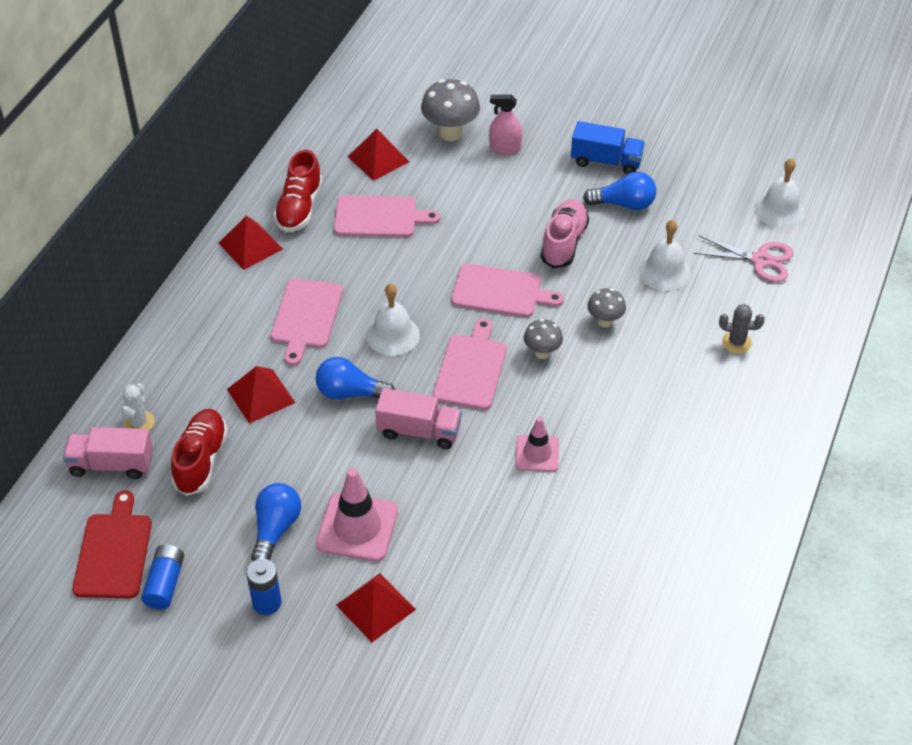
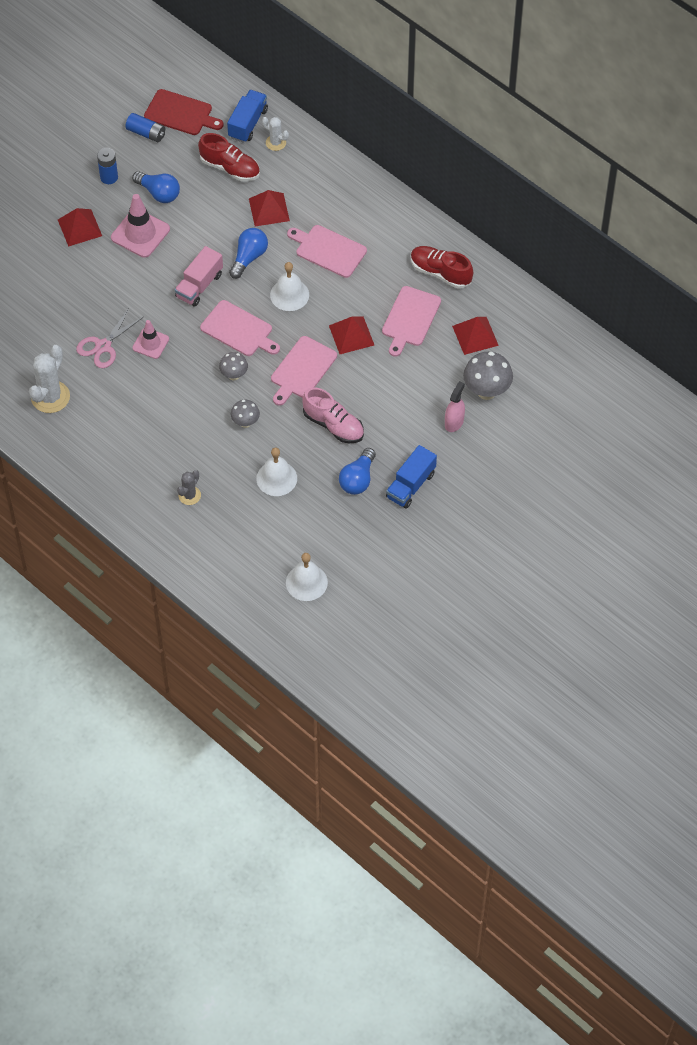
camera: 110 degrees right, 10 degrees up
(111, 464) = (248, 123): pink truck -> blue truck
(250, 246) = (412, 235): red pyramid -> red pyramid (351, 335)
(680, 536) = (50, 397): none -> white cactus
(760, 260) = (260, 545): pink scissors -> pink scissors (103, 346)

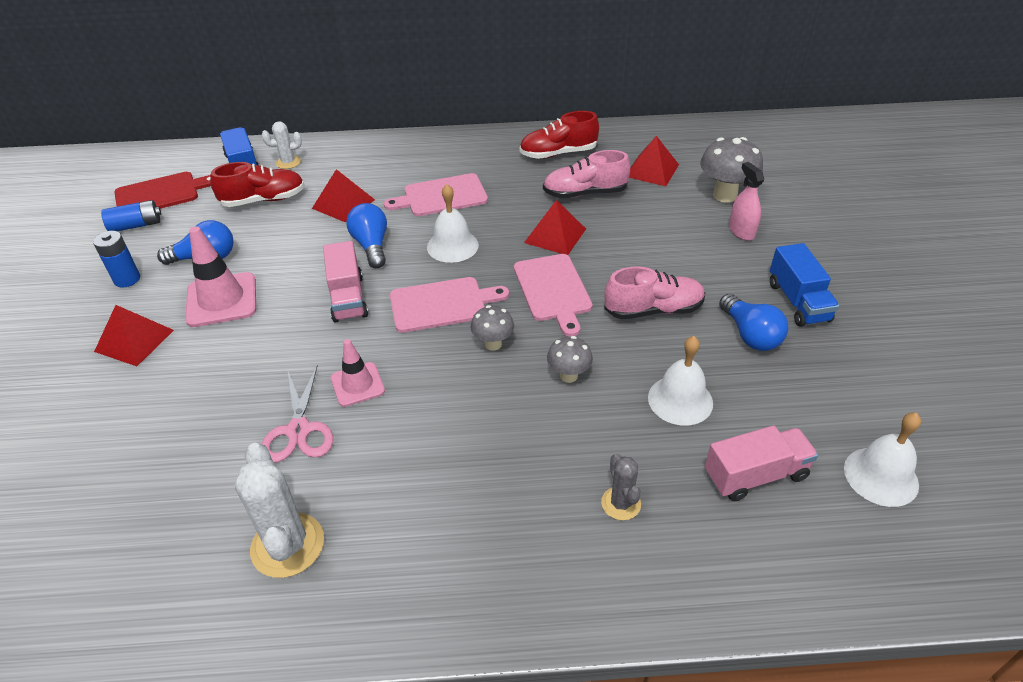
camera: 45 degrees left, 15 degrees down
(257, 535) = (755, 475): none -> pink truck
(410, 319) = (584, 193): pink cutting board -> pink shoe

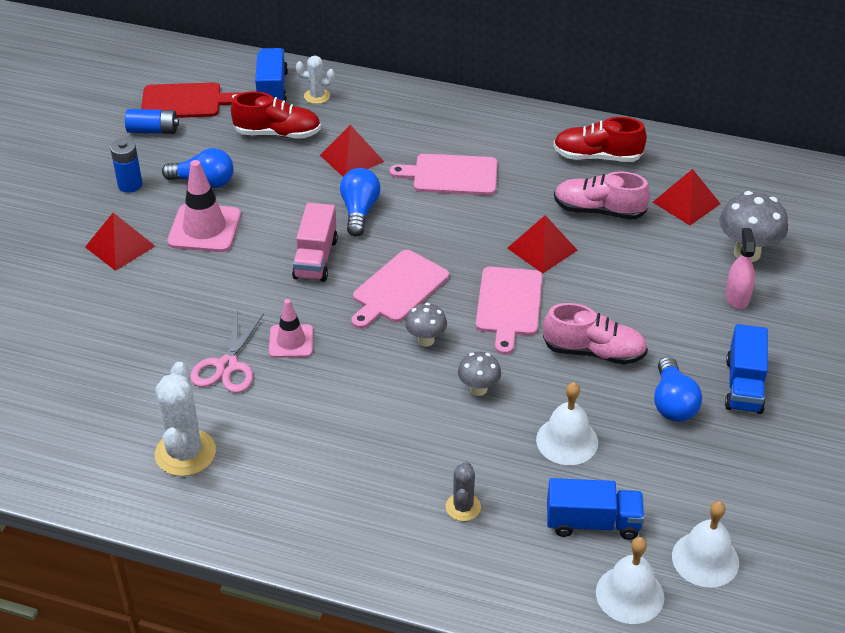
camera: 20 degrees right, 0 degrees up
(442, 304) = (398, 289): pink cutting board -> pink cutting board turned 120 degrees clockwise
(452, 246) = (436, 232): white bell -> white bell (629, 594)
(755, 475) = (592, 522): pink truck -> blue truck

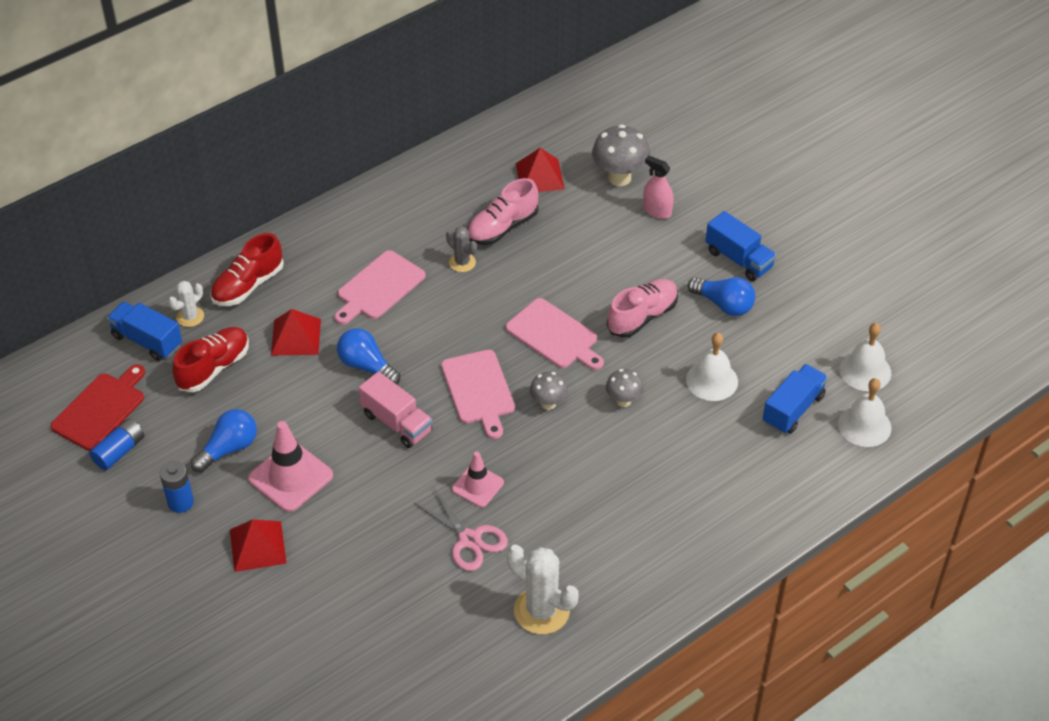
camera: 55 degrees left, 5 degrees up
(463, 507) = (726, 471): grey cactus -> grey cactus (462, 262)
(542, 249) = (513, 283): red pyramid -> none
(597, 157) = (442, 192): red shoe -> red shoe (248, 285)

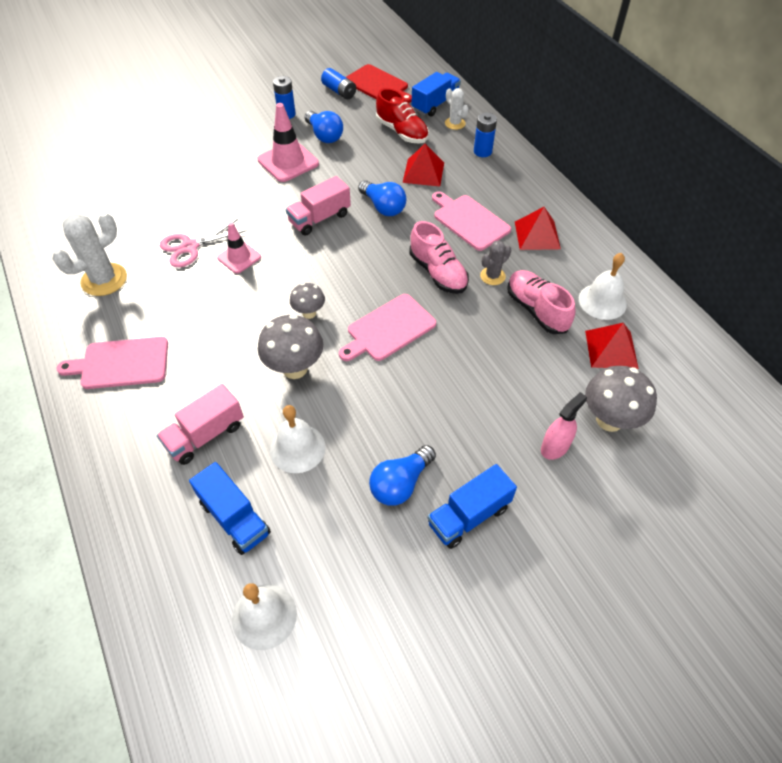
camera: 100 degrees right, 5 degrees up
(248, 285) = (482, 151): red shoe -> blue battery
(257, 546) = (235, 144): red pyramid -> red pyramid (537, 235)
(366, 366) = (383, 207): blue light bulb -> blue light bulb turned 90 degrees clockwise
(479, 390) = (338, 269): pink cutting board -> pink cutting board (121, 363)
(623, 401) = (295, 368): grey mushroom -> grey mushroom, size x1.70
(642, 316) = (398, 403): pink shoe -> pink shoe (438, 273)
(720, 452) = (205, 435): none -> pink truck
(864, 425) = (186, 590): white bell -> white bell (602, 301)

